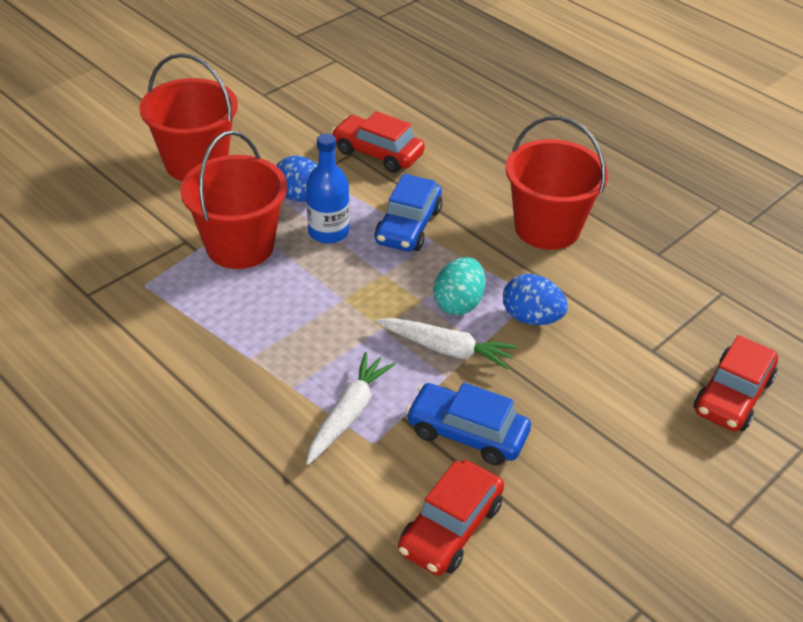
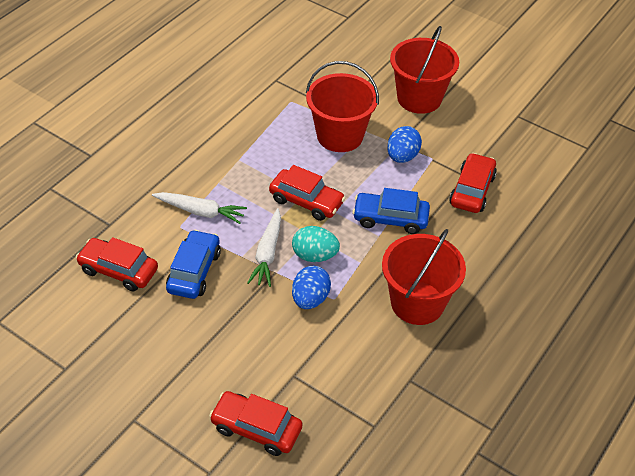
camera: 80 degrees right, 5 degrees up
(328, 232) = (369, 176): blue bottle -> none
(357, 297) = (306, 201): none -> red car

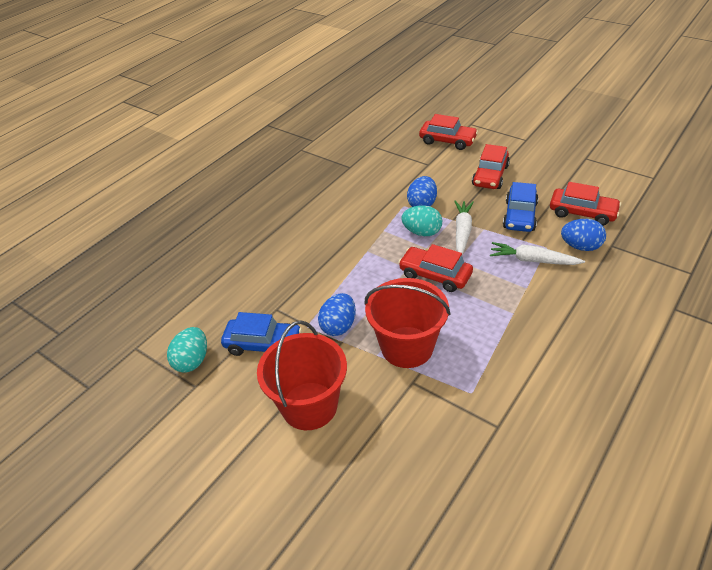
camera: 175 degrees left, 5 degrees down
(143, 225) = (580, 246): none -> blue egg
(390, 219) = (356, 264): blue car -> blue car (263, 344)
(417, 303) = (339, 207): red bucket -> none
(472, 190) = (274, 295): red car -> red car (490, 176)
(529, 134) = (192, 361): none -> turquoise egg

